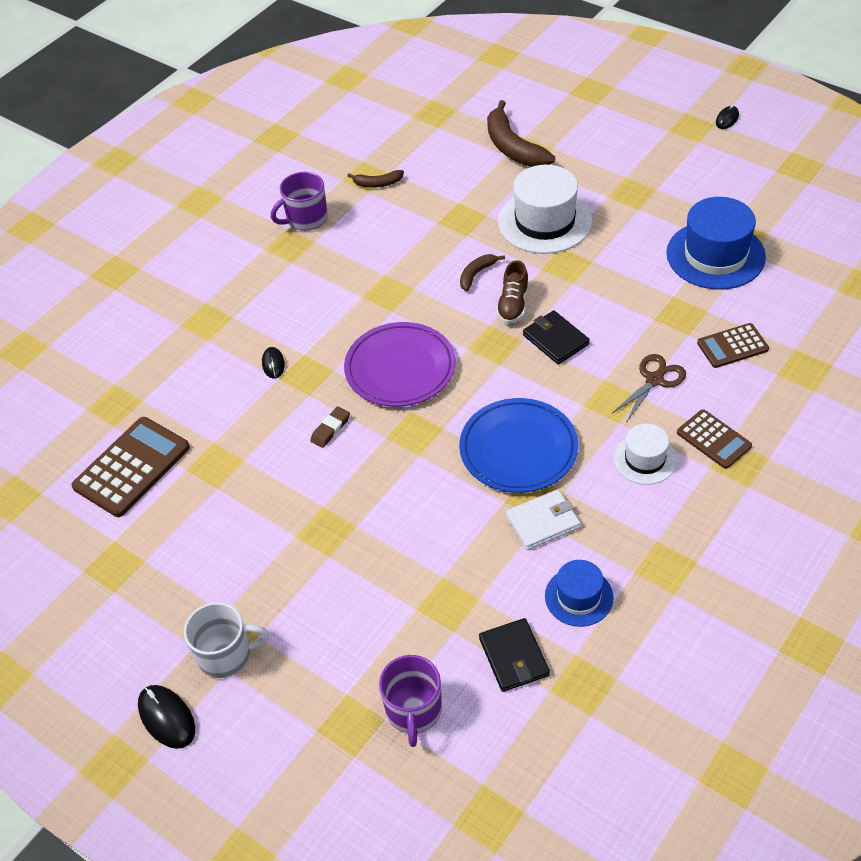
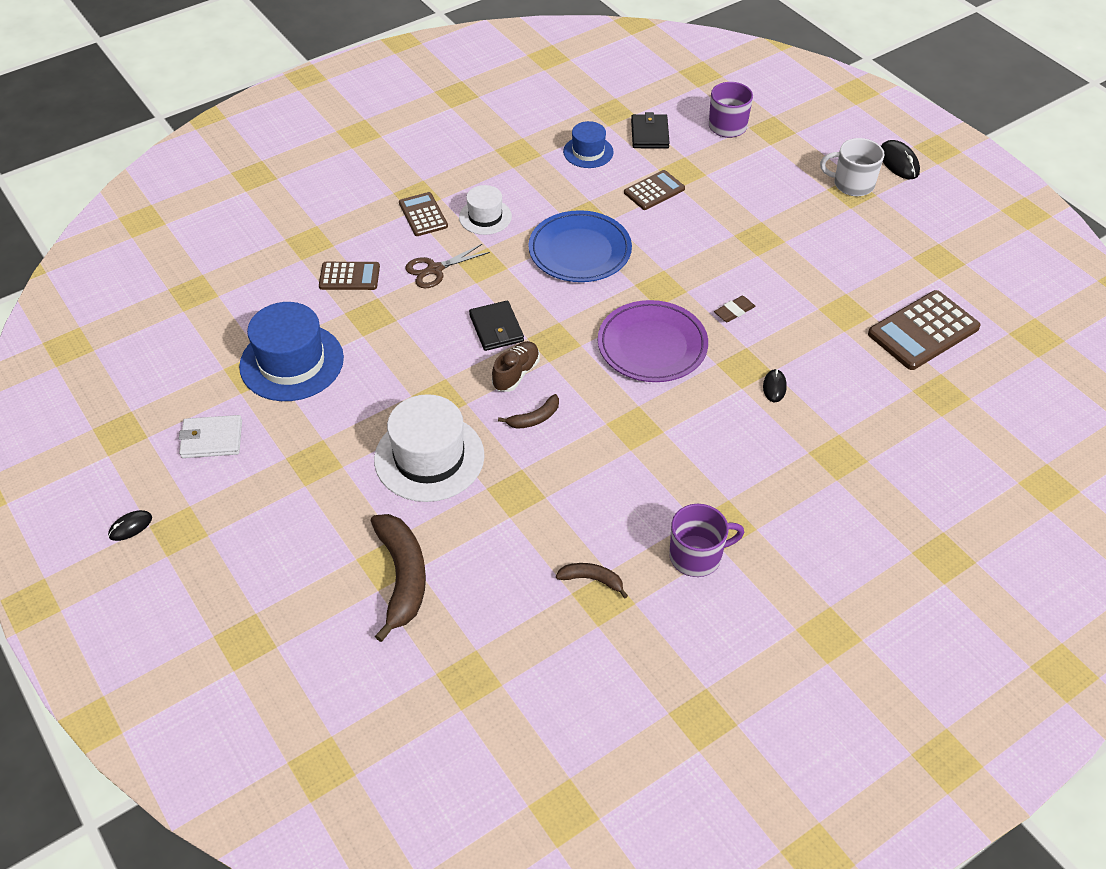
camera: 165 degrees left, 0 degrees up
(470, 560) = (654, 191): none -> brown calculator
(543, 521) = (588, 199): white wallet -> white wallet (211, 439)

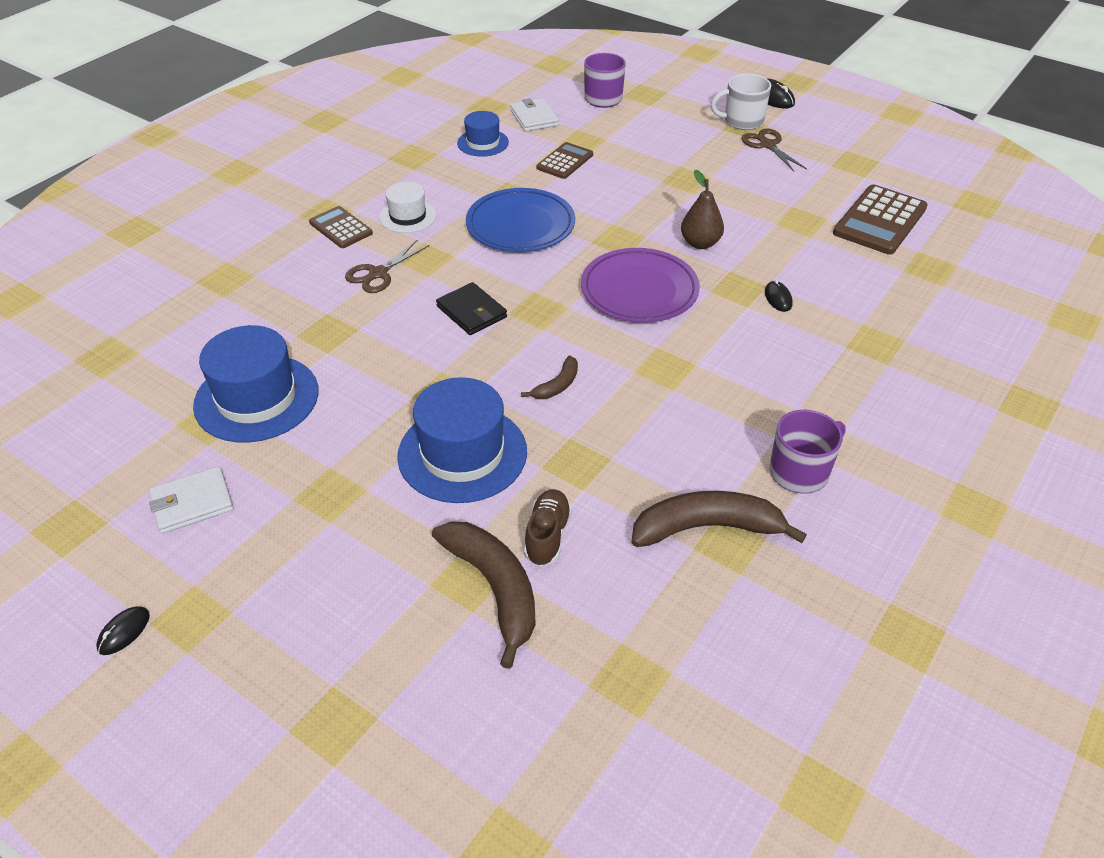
camera: 20 degrees left, 5 degrees down
(349, 276) = (286, 300): brown calculator -> none
(429, 457) = (462, 453): white hat -> blue hat
(516, 374) = (515, 348): brown shoe -> brown shoe (547, 536)
(592, 580) = (707, 527): brown banana -> brown banana, size x1.96
(649, 134) = (534, 118): black wallet -> white wallet
(734, 311) = (700, 243): brown eraser -> brown pear
(862, 218) = (767, 145): none -> brown scissors

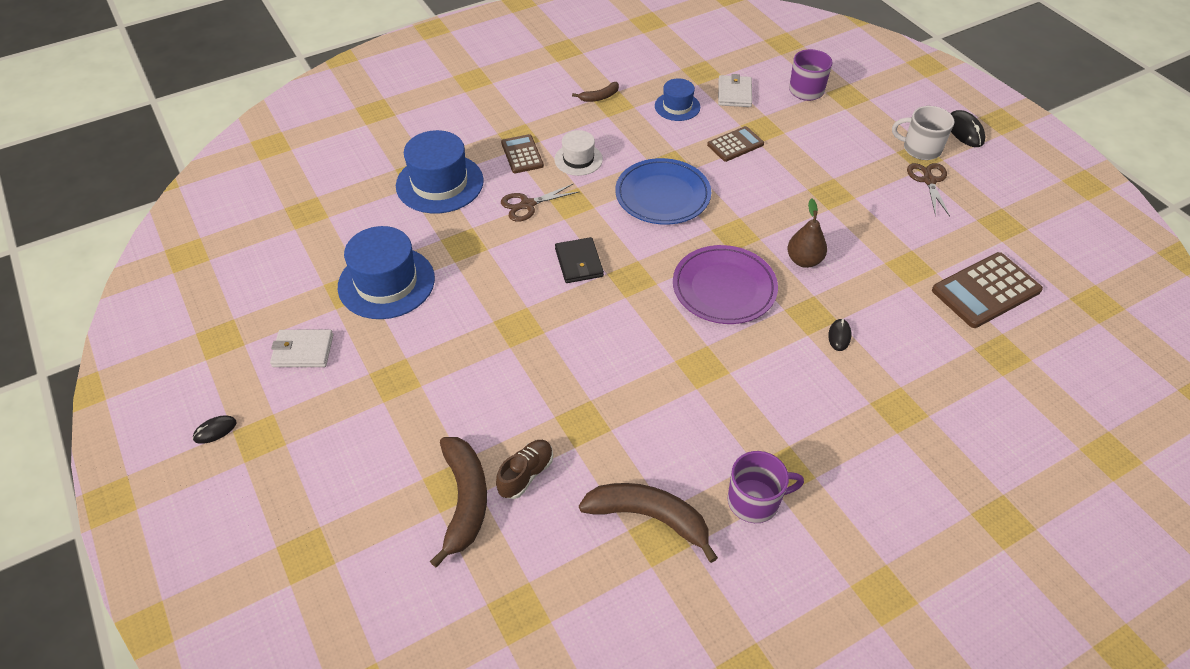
camera: 25 degrees right, 5 degrees up
(462, 453) = (503, 382): blue hat -> blue hat (439, 183)
(557, 385) = (607, 351): brown banana -> brown banana (599, 97)

